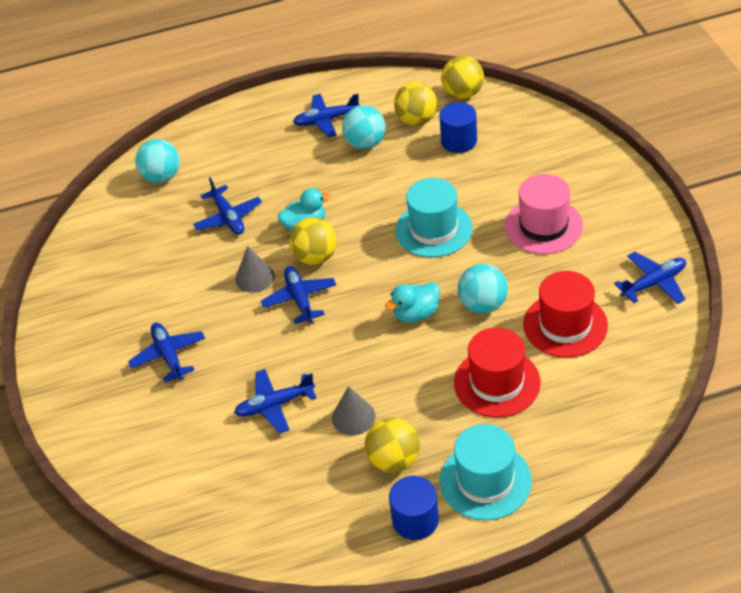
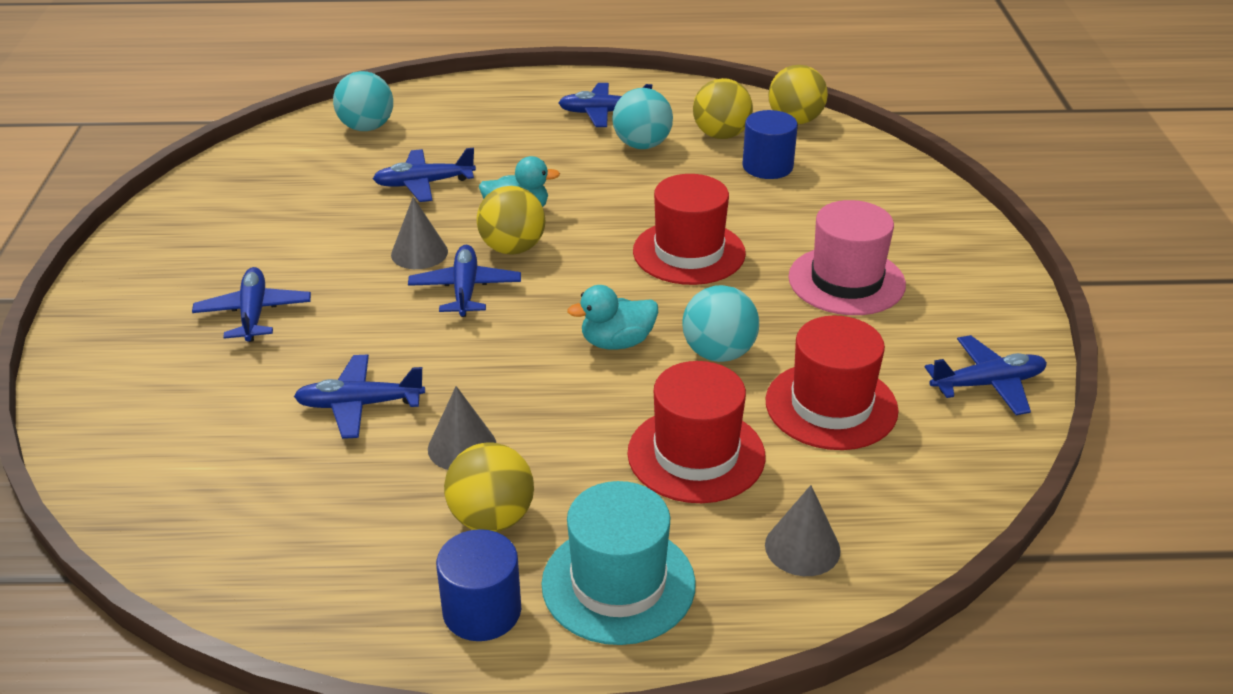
camera: 10 degrees right, 10 degrees down
(228, 217) = (423, 184): blue plane -> blue plane turned 90 degrees clockwise
(434, 229) = (689, 252): turquoise hat -> red hat
(581, 427) = (802, 547): none -> grey cone

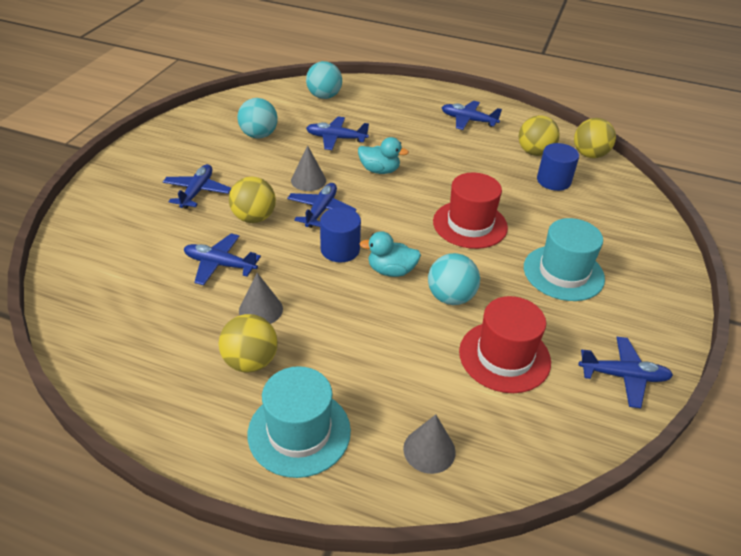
camera: 20 degrees right, 5 degrees up
(482, 611) = (209, 420): blue cylinder -> blue cylinder (340, 250)
(512, 248) = (363, 192): yellow ball -> yellow ball (254, 218)
(642, 145) = (480, 147): turquoise ball -> turquoise ball (259, 135)
(696, 454) = (397, 361): red hat -> none
(846, 281) = (563, 273): pink hat -> turquoise hat

